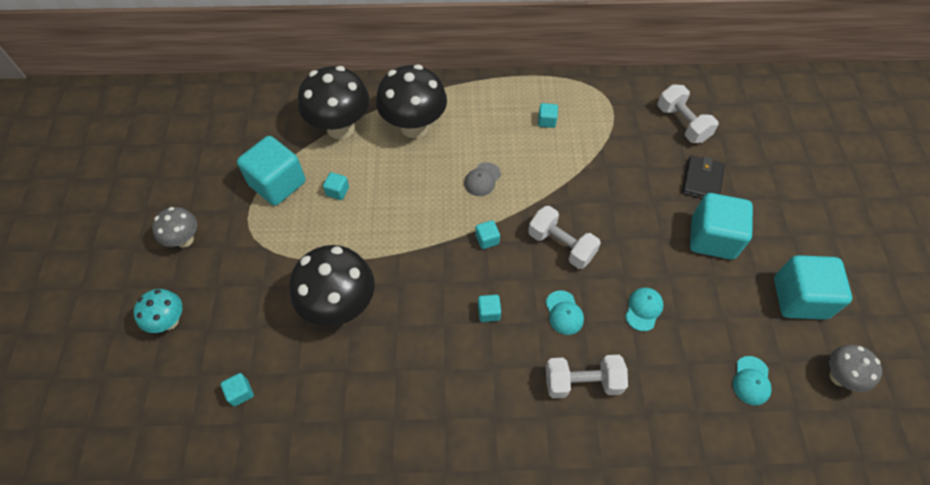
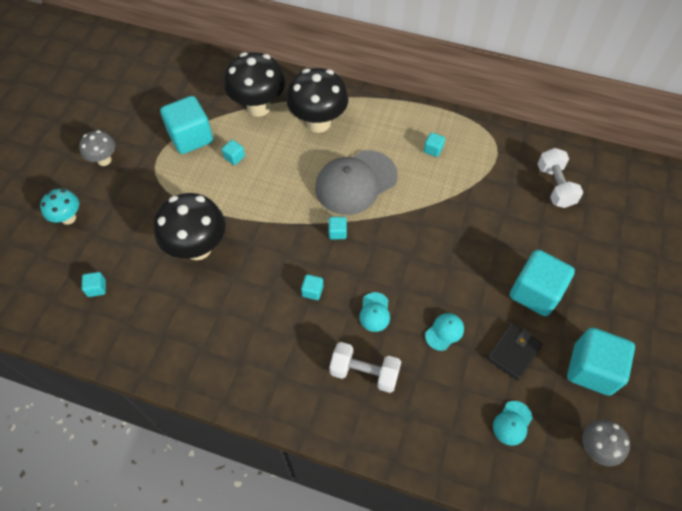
camera: 20 degrees right, 0 degrees up
(482, 179) = (355, 182): grey cap -> grey cap, size x2.32
(561, 245) = (397, 257): white dumbbell -> none
(702, 180) = (549, 240): black wallet -> black wallet (513, 352)

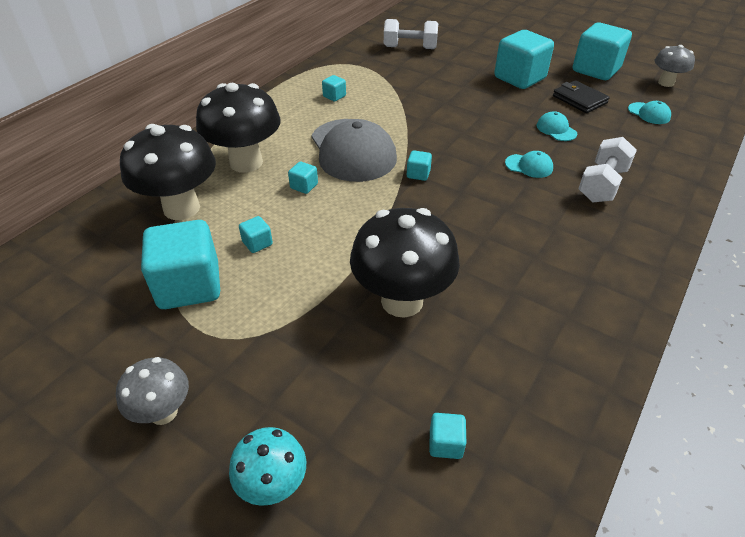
camera: 75 degrees left, 15 degrees down
(312, 291) = (495, 205): turquoise cube -> turquoise cube (304, 186)

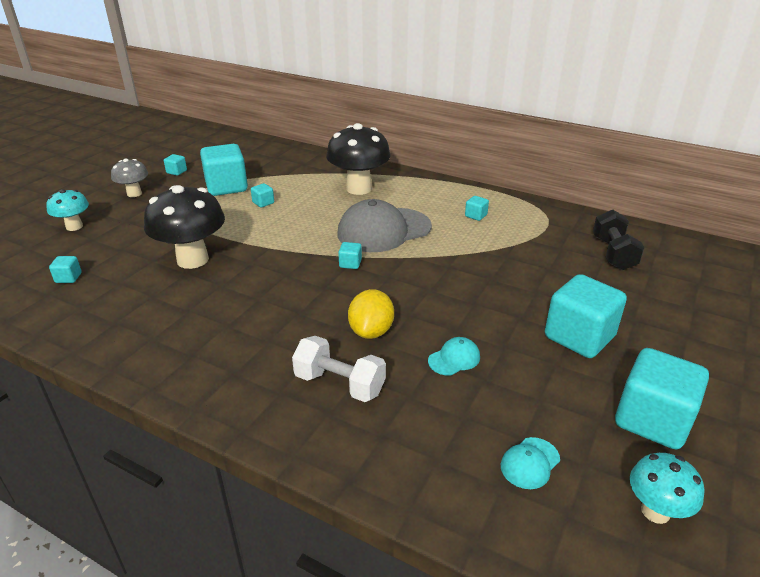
camera: 85 degrees right, 10 degrees down
(181, 208) = (303, 174): black mushroom -> none
(304, 186) = (329, 213): turquoise cube -> turquoise cube (176, 172)
(410, 48) = (613, 253): white dumbbell -> black dumbbell
(529, 166) = (371, 331): turquoise cap -> yellow lemon
(579, 99) = (542, 389): black wallet -> none
(666, 83) = (655, 511): grey mushroom -> turquoise mushroom

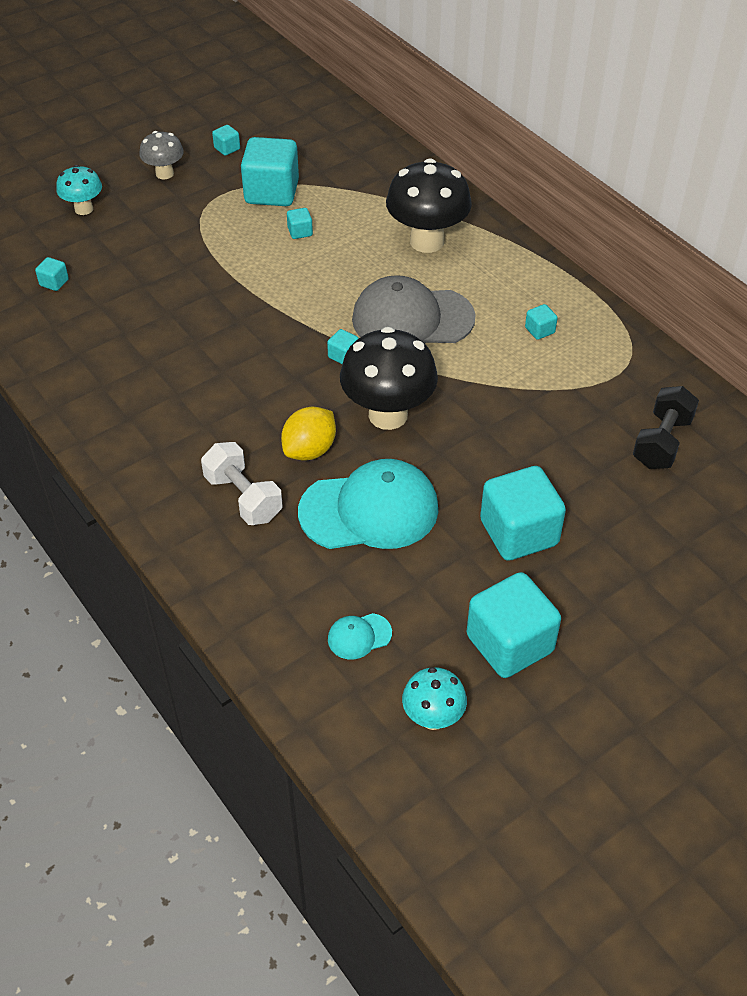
camera: 25 degrees right, 15 degrees up
(192, 260) = (182, 296): black mushroom -> black mushroom (388, 415)
(454, 359) = (369, 510): turquoise cap -> turquoise cap, size x2.32

